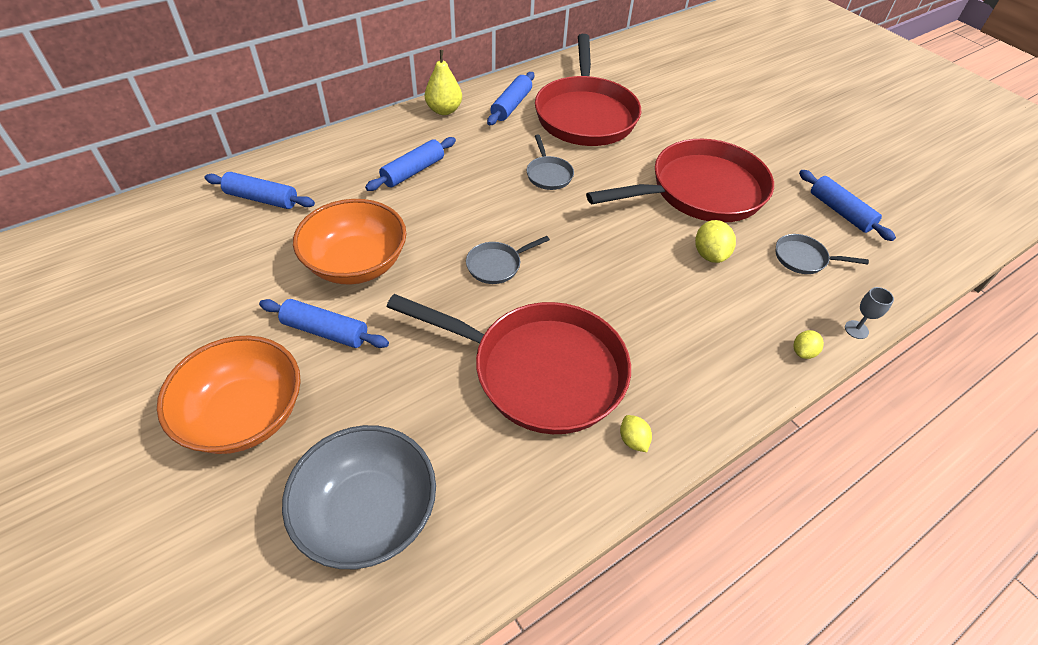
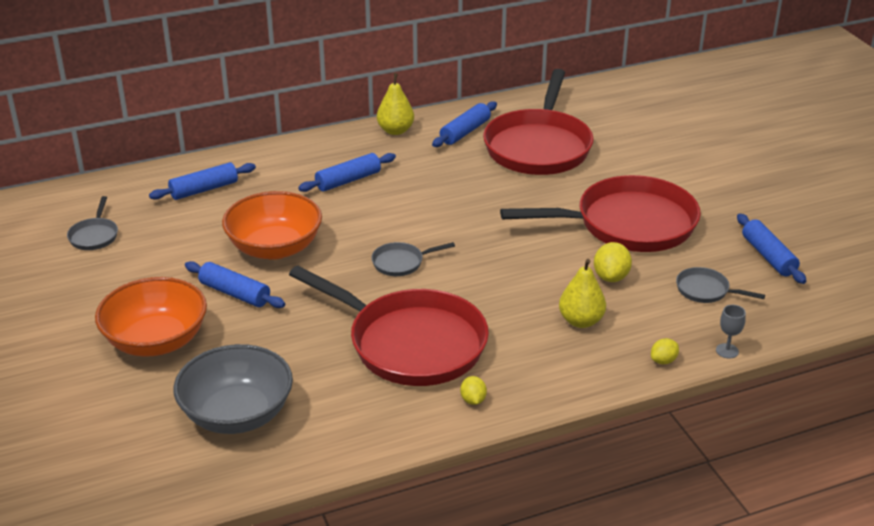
camera: 15 degrees right, 15 degrees down
(262, 199) = (204, 189): blue rolling pin -> blue rolling pin turned 60 degrees counterclockwise
(548, 174) = (479, 195): grey pan -> grey pan (94, 236)
(703, 313) = (581, 321): none -> yellow pear

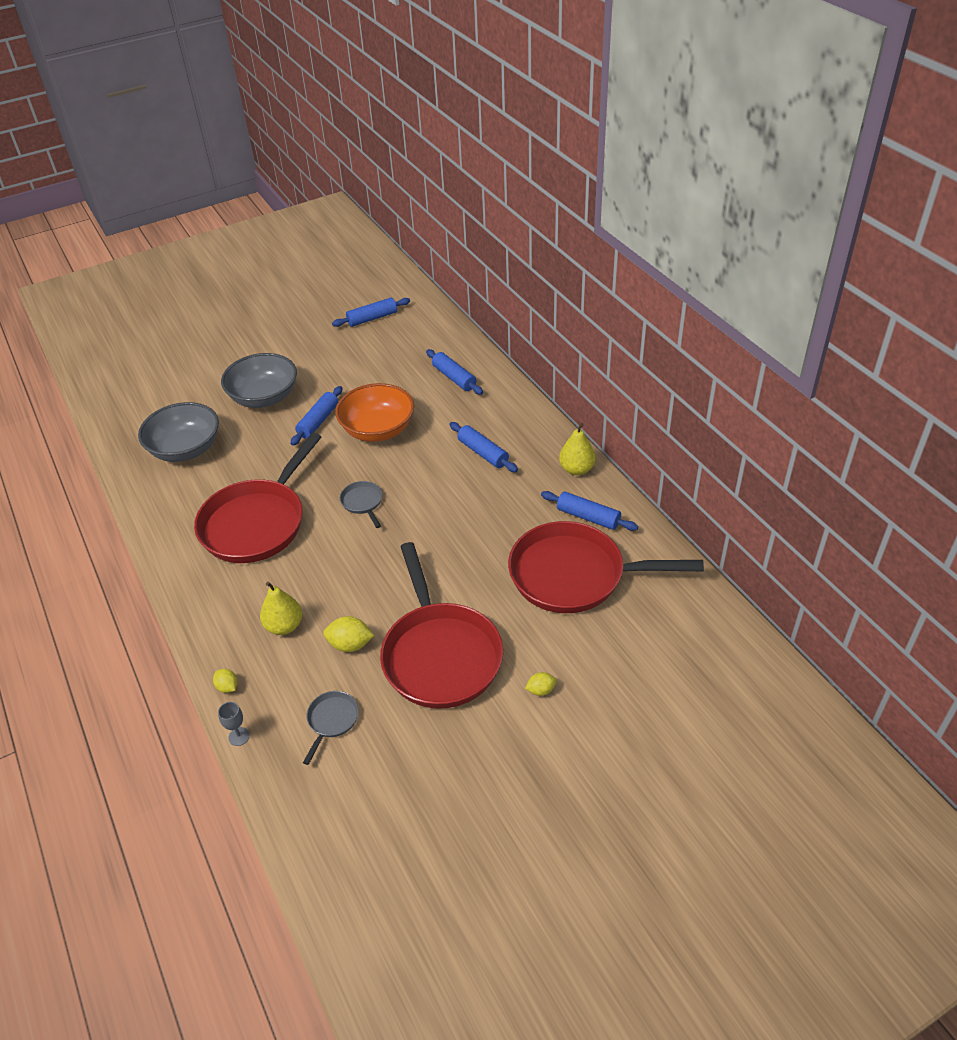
camera: 85 degrees right, 10 degrees up
(94, 236) = (385, 342): grey pan -> none
(156, 341) = (264, 397): orange bowl -> grey bowl
(473, 400) = (188, 566): yellow lemon -> yellow lemon (541, 690)
(768, 256) = (394, 779): blue rolling pin -> blue rolling pin (372, 318)

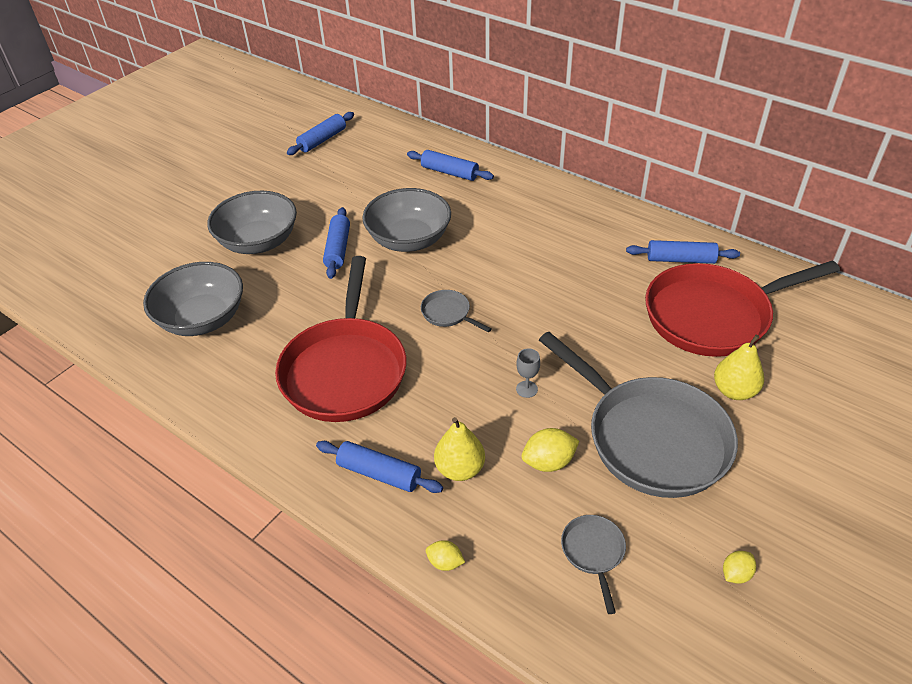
camera: 25 degrees left, 0 degrees up
(239, 736) = (502, 615): grey goblet -> grey goblet (526, 389)
(378, 430) = (409, 239): orange bowl -> grey bowl
(440, 655) = (650, 438): red pan -> grey pan
(483, 453) = (533, 231): blue rolling pin -> blue rolling pin (379, 473)
(541, 690) = (776, 436): yellow lemon -> yellow lemon (736, 574)
(576, 469) = (634, 221): yellow pear -> yellow pear (734, 391)

